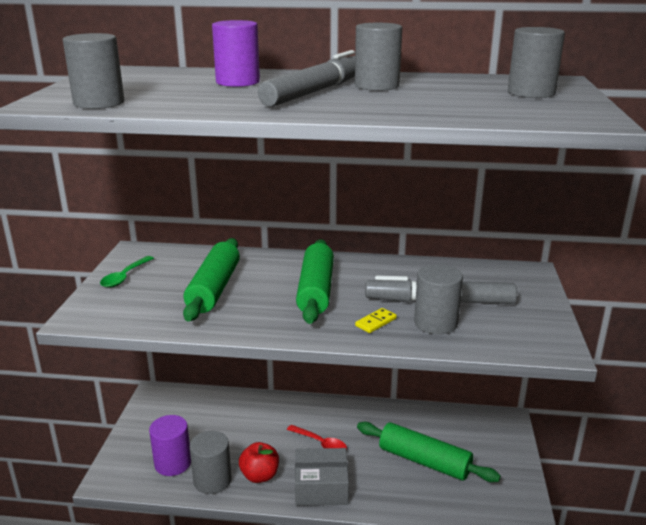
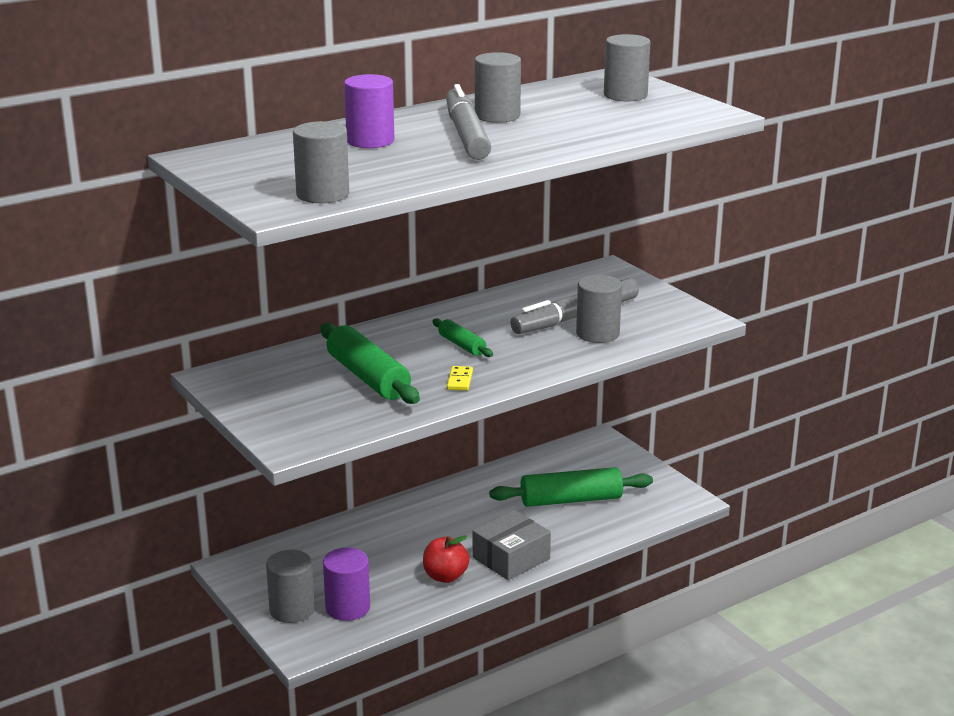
camera: 40 degrees left, 0 degrees up
(125, 277) = (257, 400): green spoon -> none
(212, 480) = (407, 600): grey cylinder -> grey cylinder (292, 610)
(316, 290) = (462, 345): green rolling pin -> green rolling pin, size x0.53
(321, 443) = (465, 528): red spoon -> none
(376, 322) = (552, 350): yellow domino -> yellow domino (460, 380)

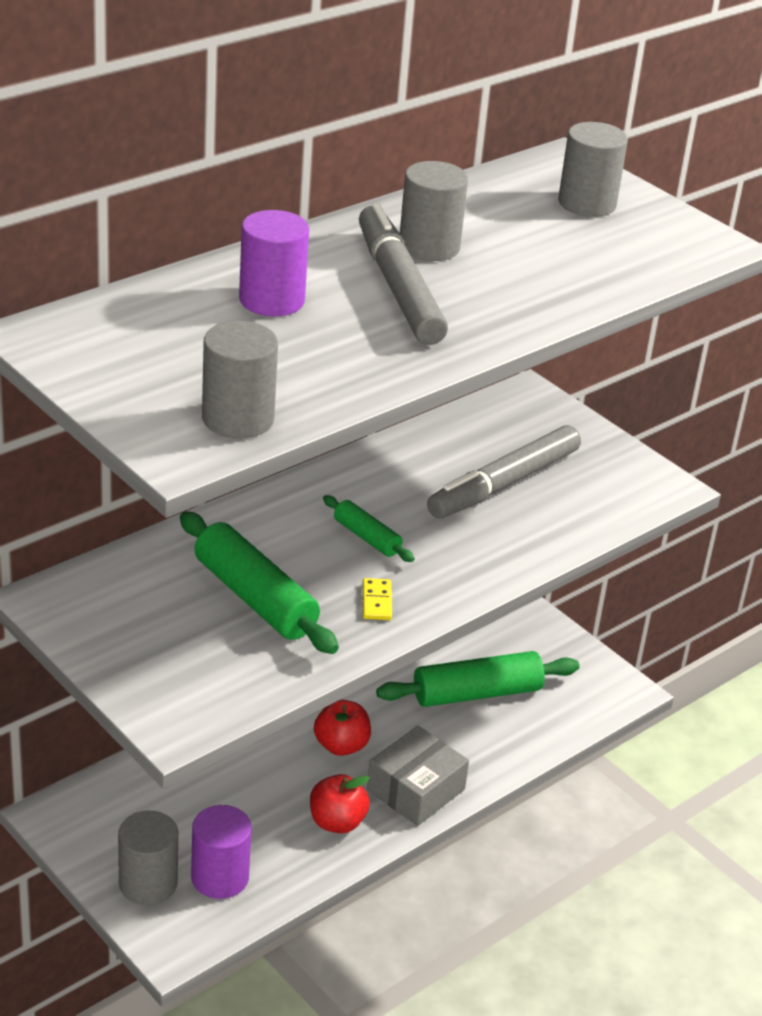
camera: 10 degrees left, 10 degrees up
(458, 530) = (341, 745): none -> red apple
(597, 334) = (538, 514): grey cylinder -> none

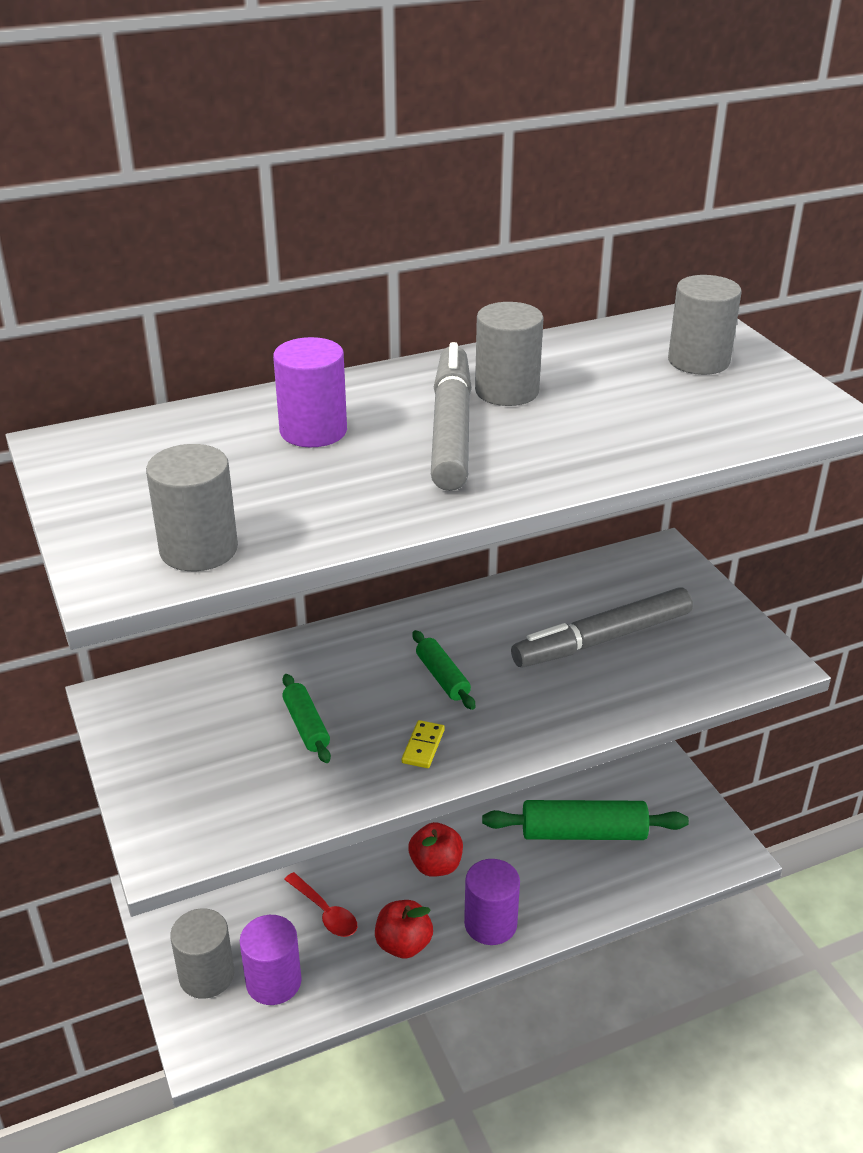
camera: 20 degrees right, 0 degrees up
(246, 806) = (325, 912): none -> red spoon
(255, 598) = (306, 726): green rolling pin -> green rolling pin, size x0.53
(415, 790) = (490, 924): grey box -> purple cylinder

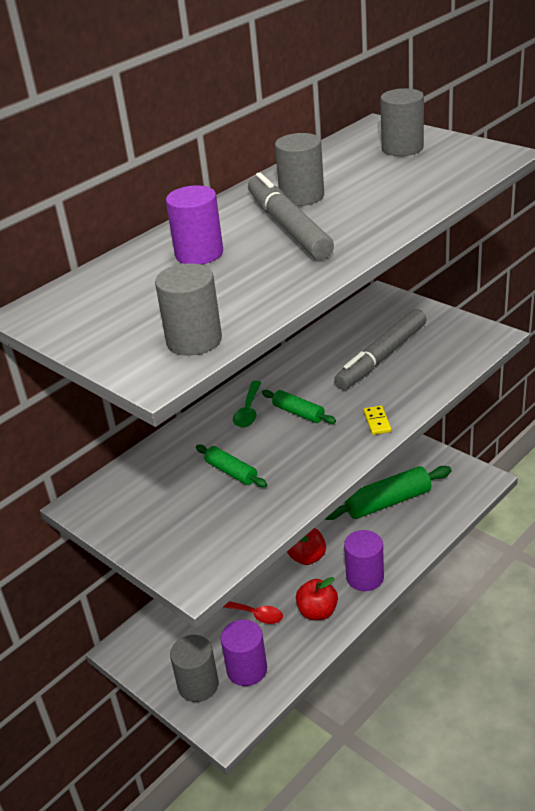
camera: 20 degrees left, 0 degrees up
(384, 651) = (248, 411): none -> green spoon
(423, 746) = (317, 456): yellow domino -> yellow domino (377, 422)

